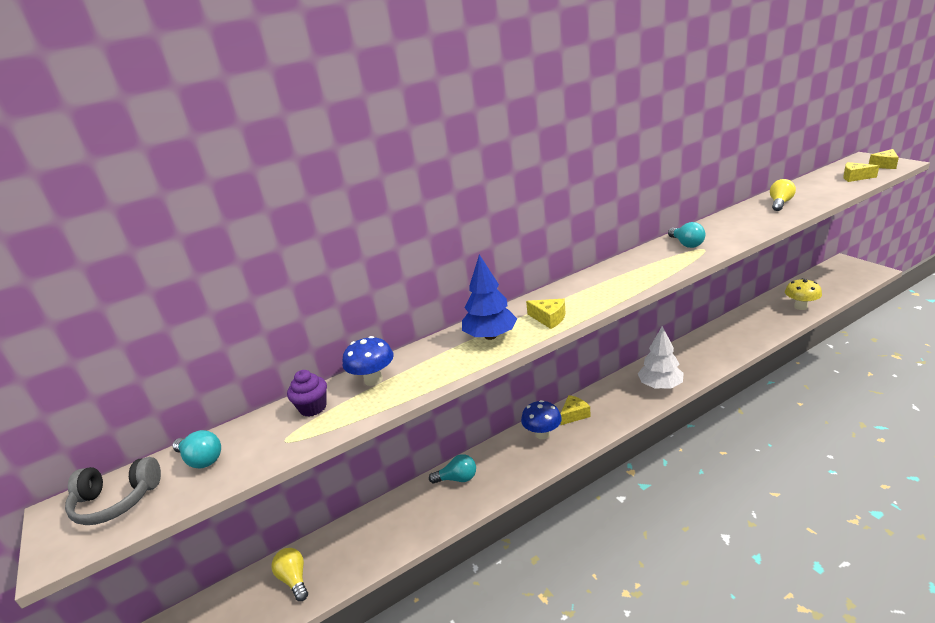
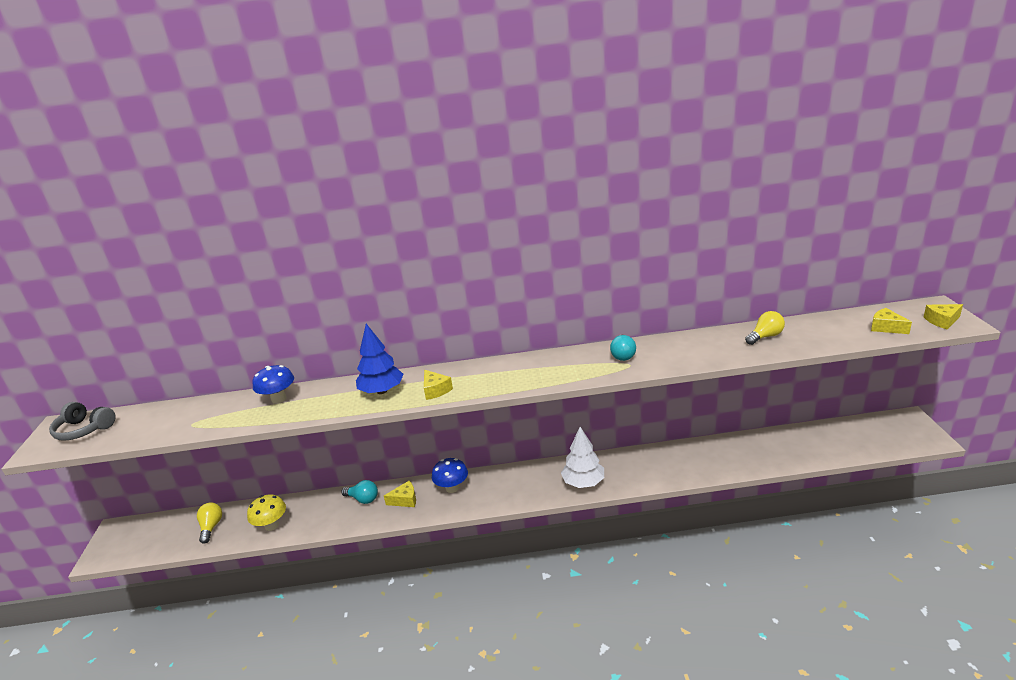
camera: 25 degrees right, 0 degrees up
(201, 459) = (142, 420): turquoise light bulb -> none
(313, 407) = (227, 406): purple cupcake -> none
(574, 414) = (490, 481): yellow cheese -> yellow cheese (405, 500)
(800, 307) = (800, 452): yellow mushroom -> yellow mushroom (271, 525)

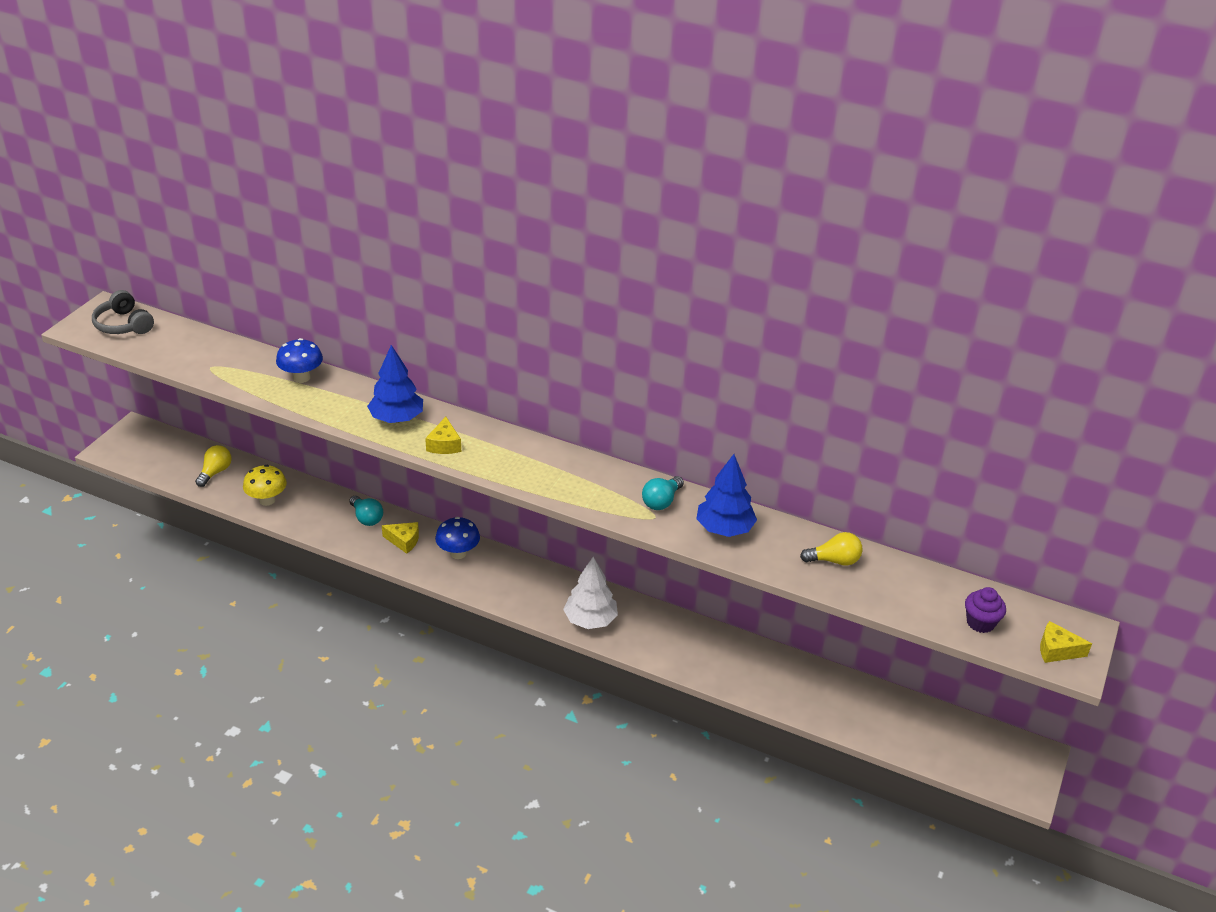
camera: 25 degrees right, 10 degrees up
(680, 351) = (724, 529): none -> blue tree
(886, 327) = (980, 623): yellow cheese -> purple cupcake

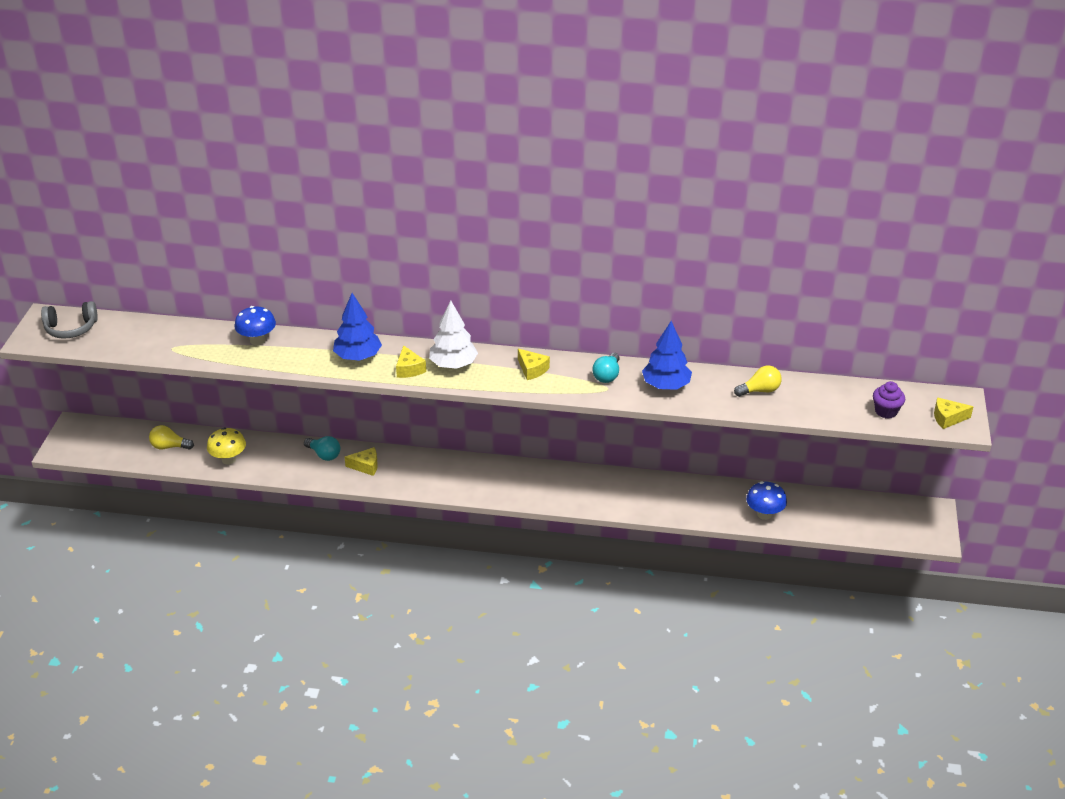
camera: 15 degrees left, 0 degrees up
(124, 325) = (71, 328): grey headphones -> grey headphones turned 45 degrees counterclockwise
(215, 472) = (169, 446): yellow light bulb -> yellow light bulb turned 90 degrees counterclockwise
(458, 553) = (417, 465): blue mushroom -> blue mushroom (764, 514)
(579, 475) = (532, 369): none -> yellow cheese
(590, 620) = (551, 493): white tree -> white tree (453, 364)

